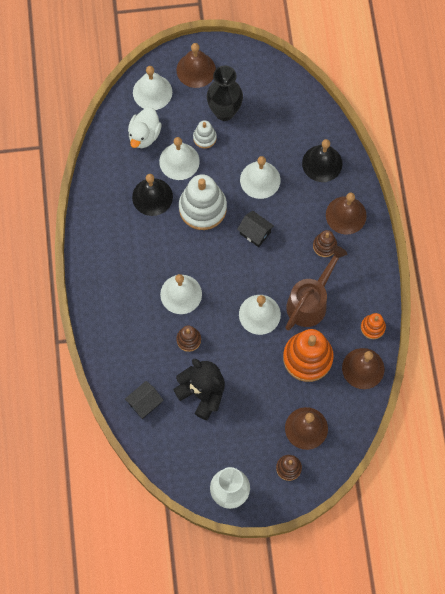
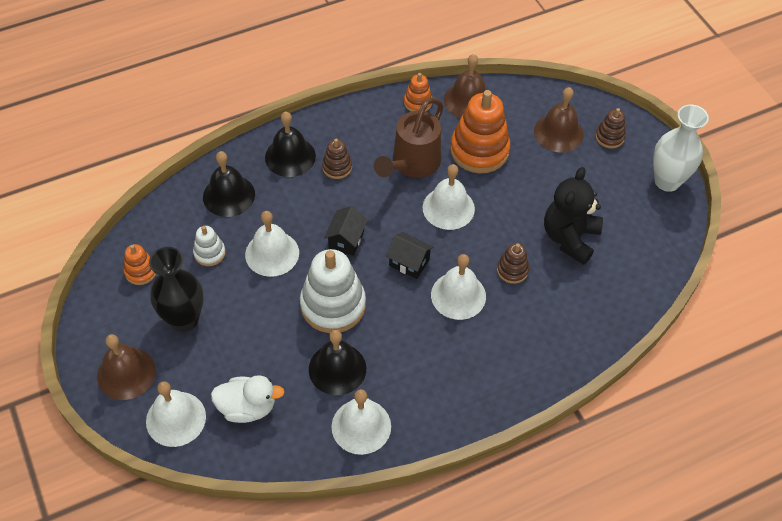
camera: 110 degrees left, 15 degrees down
(144, 403) = (611, 293): black house -> black house (409, 262)
(179, 161) = (274, 352): white bell -> white bell (361, 426)
(204, 138) = (230, 332): white stacking toy -> white stacking toy (209, 253)
(273, 92) = (141, 271): none -> orange stacking toy
(310, 302) = (412, 164): brown watering can -> brown watering can turned 75 degrees counterclockwise
(346, 215) = (290, 156): brown bell -> black bell

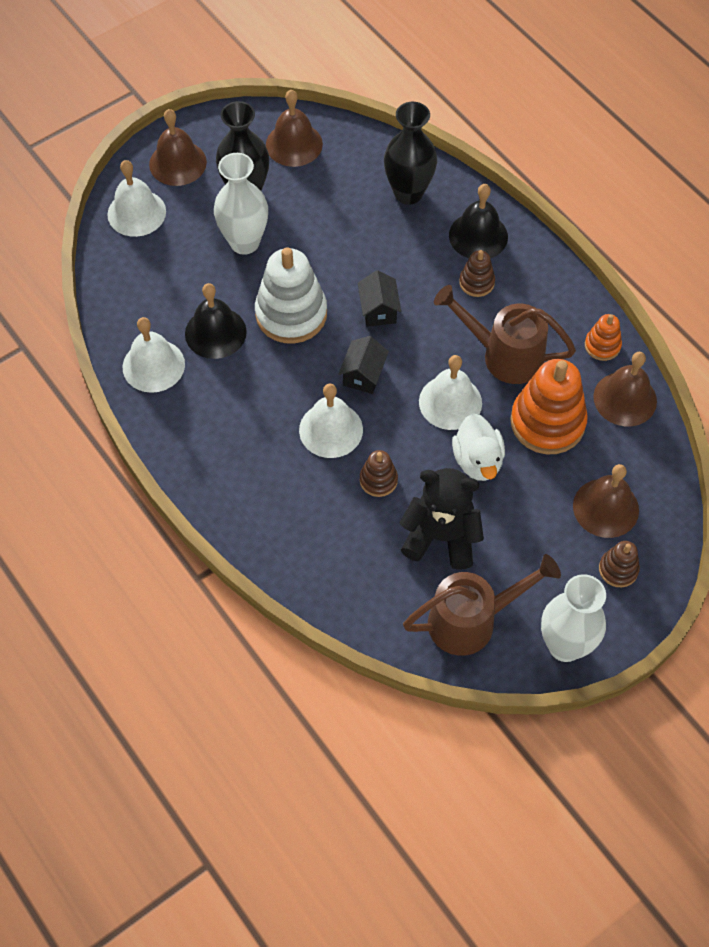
camera: 80 degrees right, 5 degrees up
(141, 271) = (294, 144): orange stacking toy -> brown bell
(209, 253) = (330, 194): white stacking toy -> none
(229, 195) = (408, 193): black bell -> black vase
(242, 330) = (244, 242): none -> white vase
(247, 407) = (158, 266): white duck -> white duck (477, 460)
(272, 253) = (343, 247): white bell -> none
(346, 239) = (378, 310): black house -> black house turned 75 degrees clockwise
(643, 233) = (471, 621): none -> brown watering can

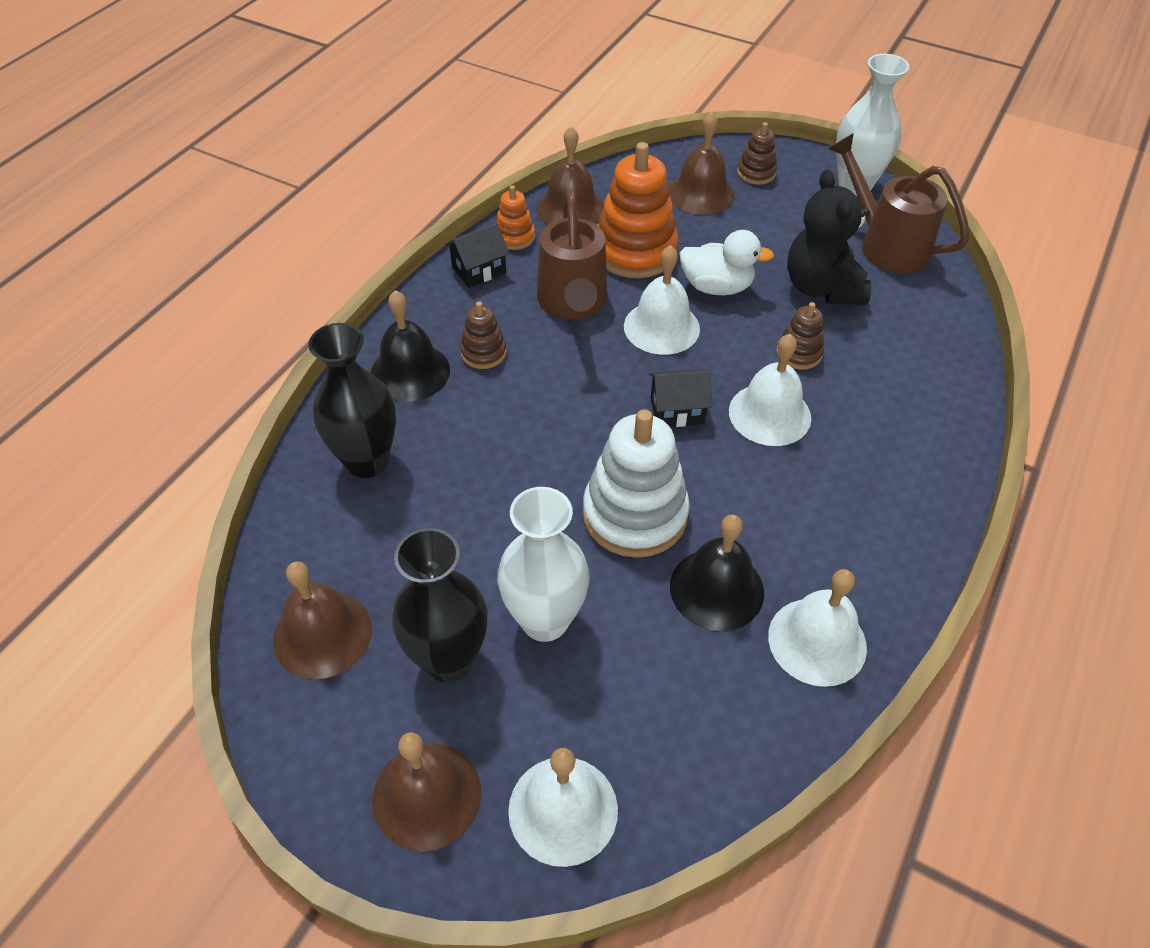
camera: 115 degrees left, 10 degrees down
(378, 310) = (575, 428): black house -> black house (479, 270)
(477, 460) = (716, 287): white duck -> white duck turned 45 degrees clockwise

